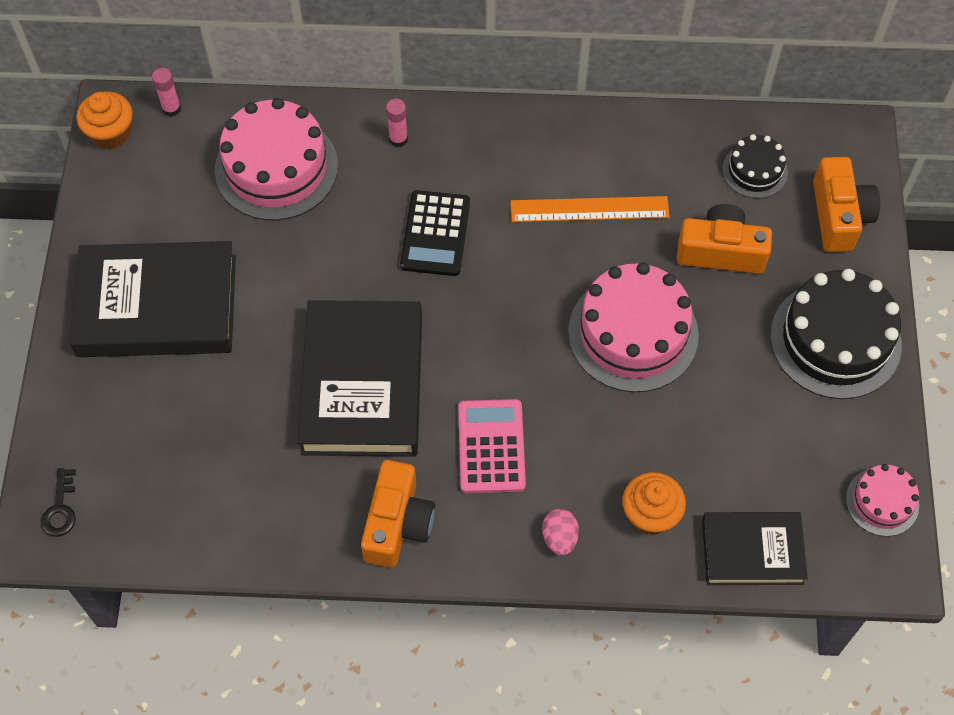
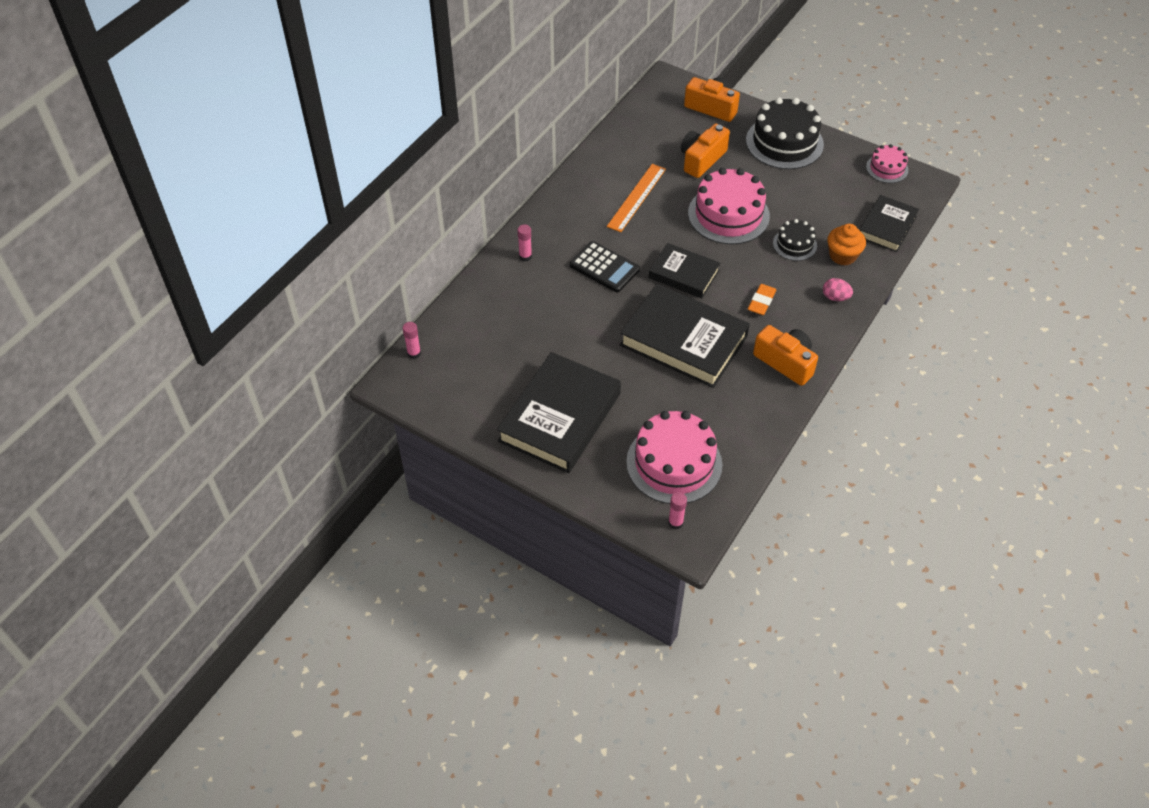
camera: 60 degrees left, 10 degrees down
(60, 508) = (675, 523): black key -> pink glue stick
(111, 133) = (407, 391): orange cupcake -> none
(276, 168) = (501, 320): pink cake -> pink cake (674, 463)
(482, 330) = (683, 274): none -> black book
(491, 446) = (761, 302): pink calculator -> orange eraser
(754, 171) = (661, 125): black cake -> black cake (794, 244)

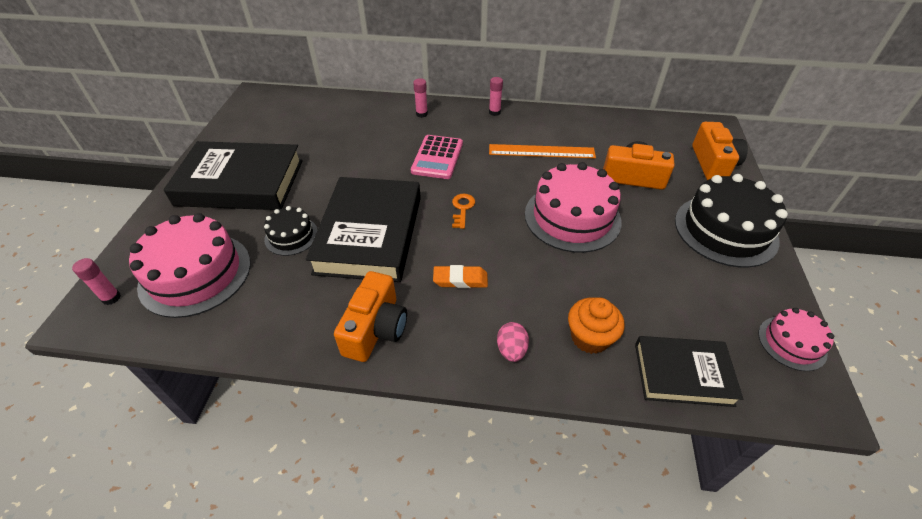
camera: 65 degrees right, 5 degrees down
(414, 353) = (288, 95): pink glue stick -> pink glue stick (494, 112)
(604, 267) = (437, 157): black calculator -> pink calculator
(683, 274) = (462, 209): black book -> orange key
(794, 244) = (572, 284): black cake -> black cake (291, 236)

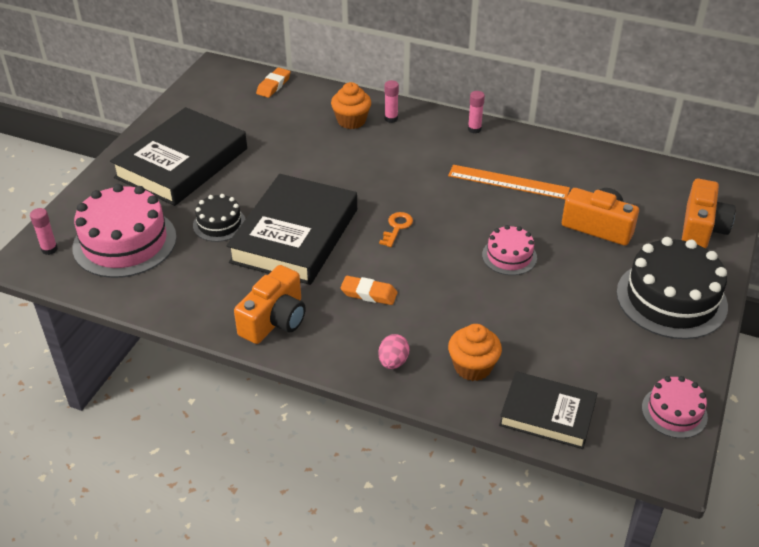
camera: 15 degrees right, 5 degrees down
(240, 183) = (182, 163): black book -> black book turned 75 degrees counterclockwise
(310, 101) = (273, 85): none -> orange eraser
(388, 121) = (351, 121): none -> orange cupcake
(437, 157) = (390, 170): pink calculator -> none
(572, 217) = (509, 256): pink cake -> pink cake, size x0.53

